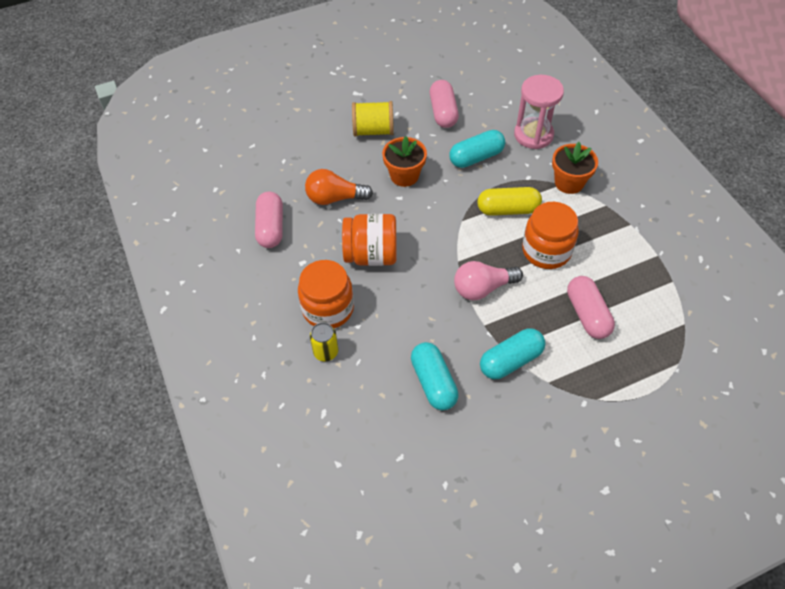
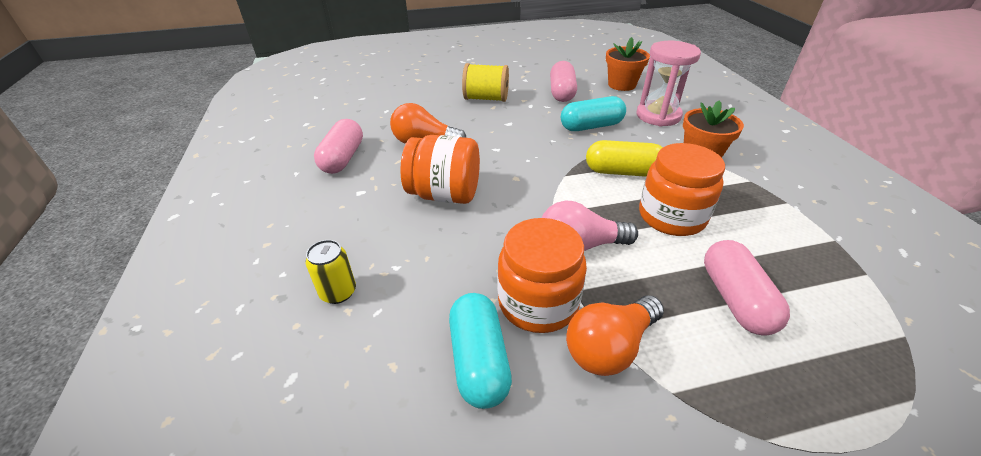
camera: 10 degrees right, 15 degrees down
(328, 309) = (366, 242): orange jar -> orange jar (538, 302)
(404, 175) = (507, 132): orange flower pot -> orange flower pot (621, 85)
(510, 360) = (610, 347): turquoise capsule -> orange light bulb

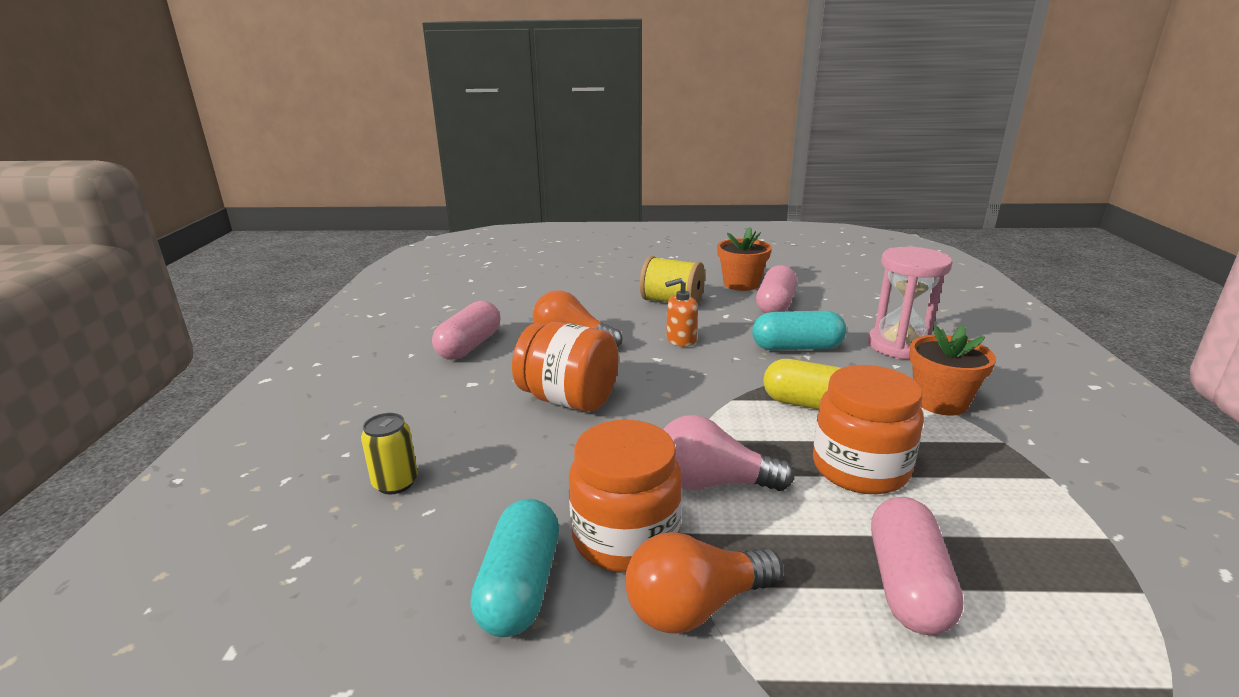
camera: 15 degrees right, 15 degrees down
(507, 130) = (681, 340): none -> orange soap dispenser
(621, 85) = (864, 304): orange flower pot -> orange flower pot (741, 284)

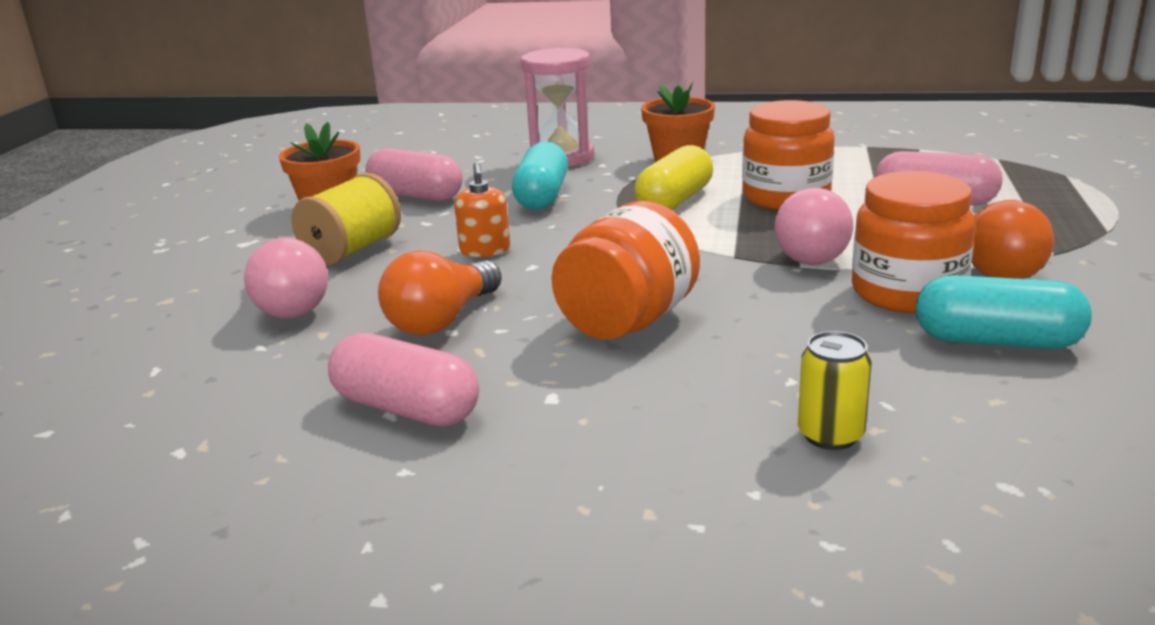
camera: 80 degrees left, 0 degrees up
(591, 299) = (287, 305): none -> pink light bulb

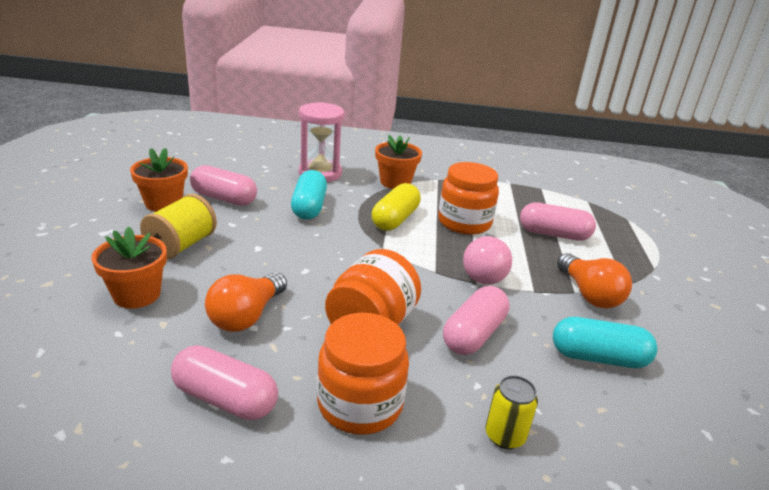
camera: 10 degrees left, 5 degrees up
(287, 305) = (137, 294): pink light bulb -> orange flower pot
(485, 250) = (273, 253): orange soap dispenser -> none
(790, 324) = (474, 334): none -> pink capsule
(907, 292) = (542, 312): orange jar -> orange jar (360, 404)

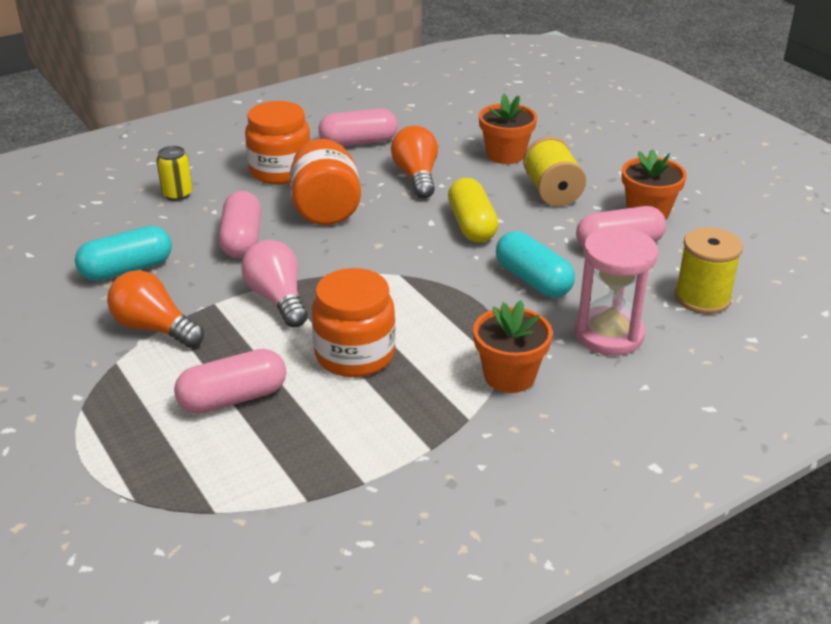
camera: 145 degrees right, 5 degrees up
(245, 163) = (702, 298): none -> yellow spool
(395, 219) = (431, 314): yellow capsule -> yellow capsule (471, 225)

